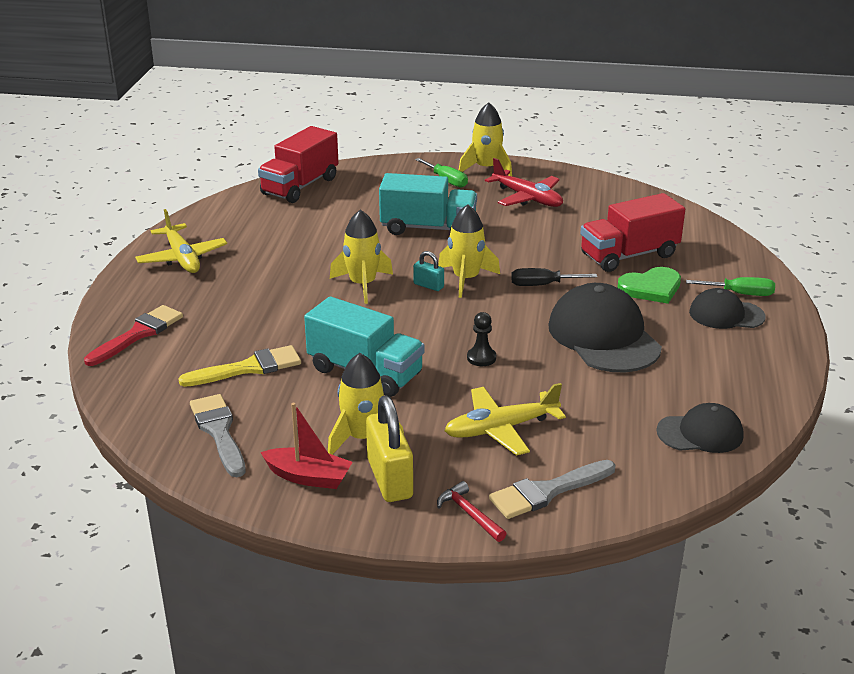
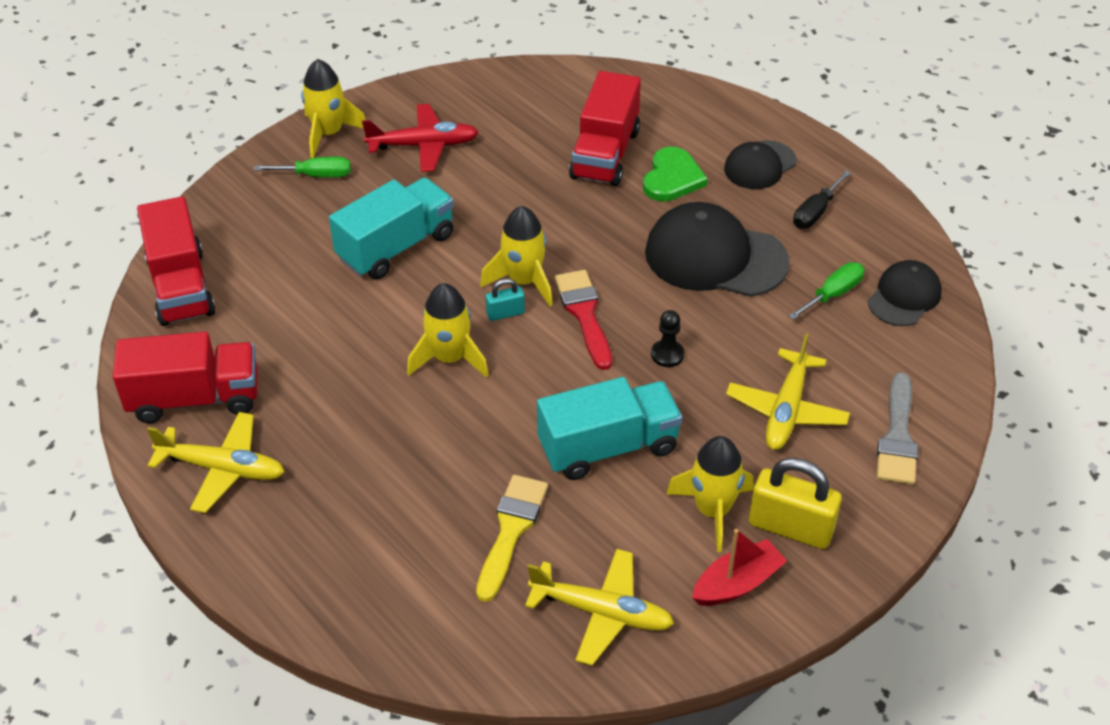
camera: 50 degrees left, 15 degrees up
(138, 334) = (347, 588): red brush -> red brush (584, 314)
(219, 432) = (601, 612): grey brush -> yellow plane
(223, 227) = (195, 398): none -> red truck
(469, 514) = (885, 504): red hammer -> none
(542, 285) = (591, 239): black screwdriver -> black screwdriver (815, 212)
(740, 294) = (738, 135): green screwdriver -> green screwdriver (833, 294)

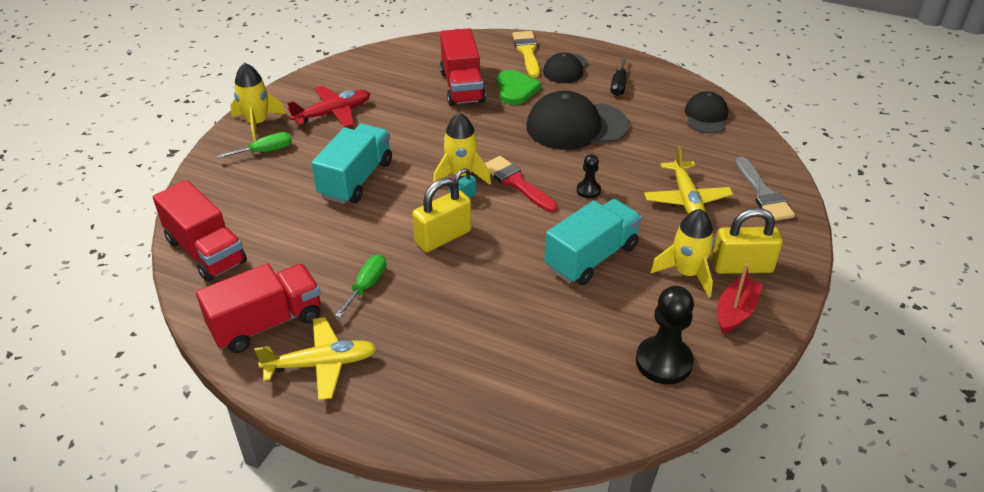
camera: 25 degrees left, 5 degrees down
(449, 358) = (443, 237): yellow rocket -> yellow padlock
(511, 530) = (564, 331): yellow brush -> yellow brush (527, 52)
(601, 612) = (664, 362): yellow plane -> black pawn
(833, 294) = (663, 126): green screwdriver -> green screwdriver (367, 286)

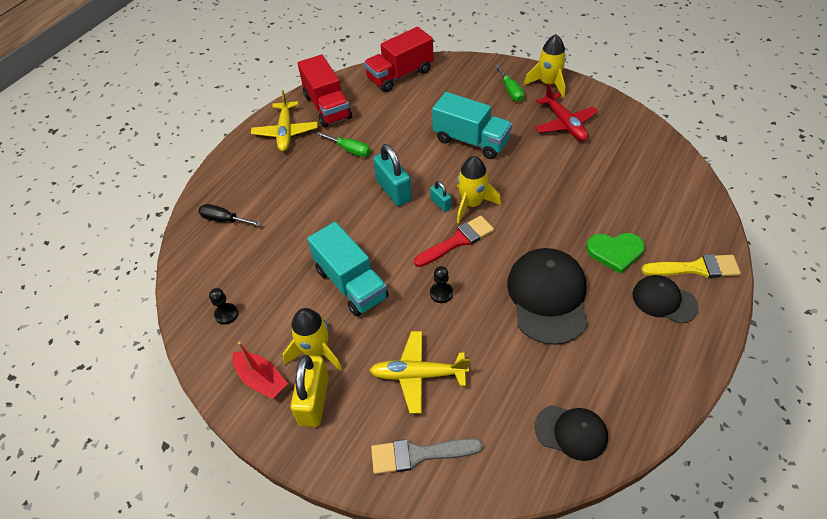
camera: 100 degrees right, 10 degrees up
(443, 237) = (393, 190): yellow padlock -> turquoise padlock
(462, 87) = (615, 209): red truck -> none
(618, 85) = (633, 349): black screwdriver -> black screwdriver (224, 220)
(664, 362) = (226, 314): black pawn -> black pawn, size x0.52

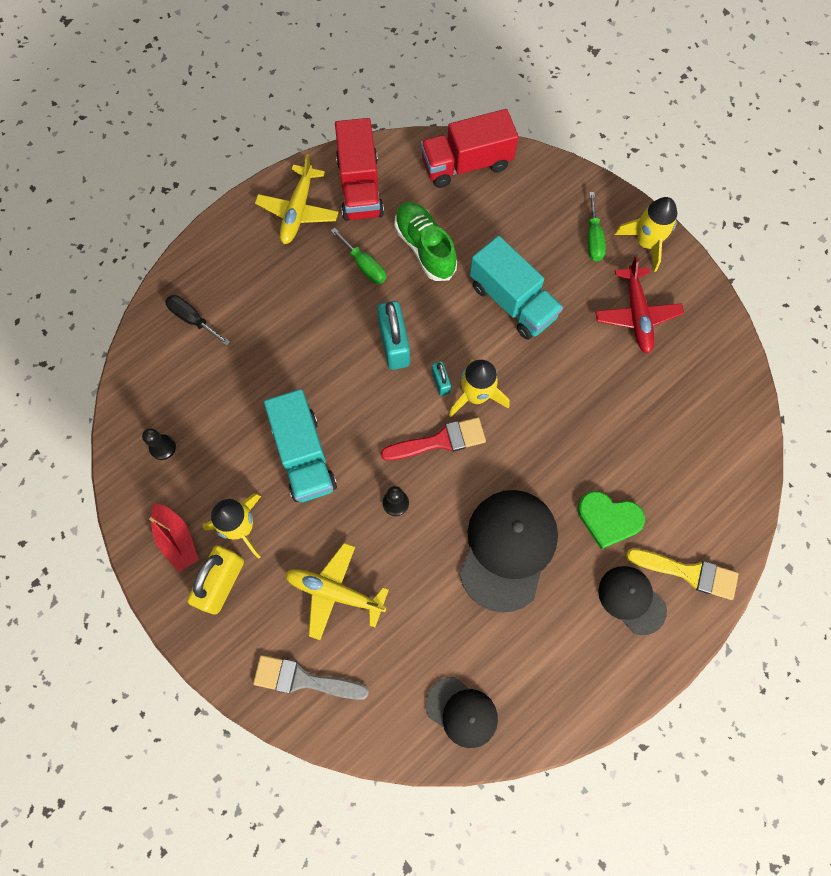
camera: 15 degrees right, 20 degrees up
(391, 128) = (425, 248): none -> green shoe

